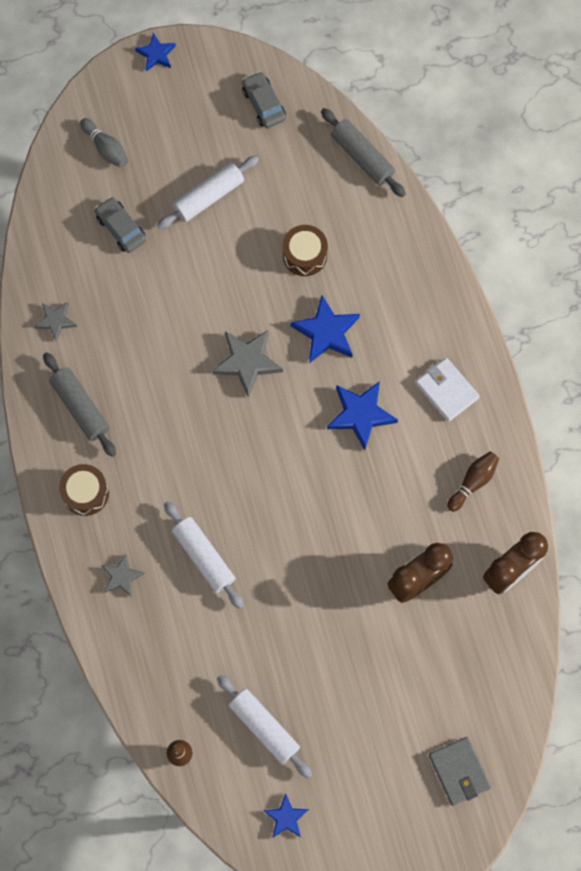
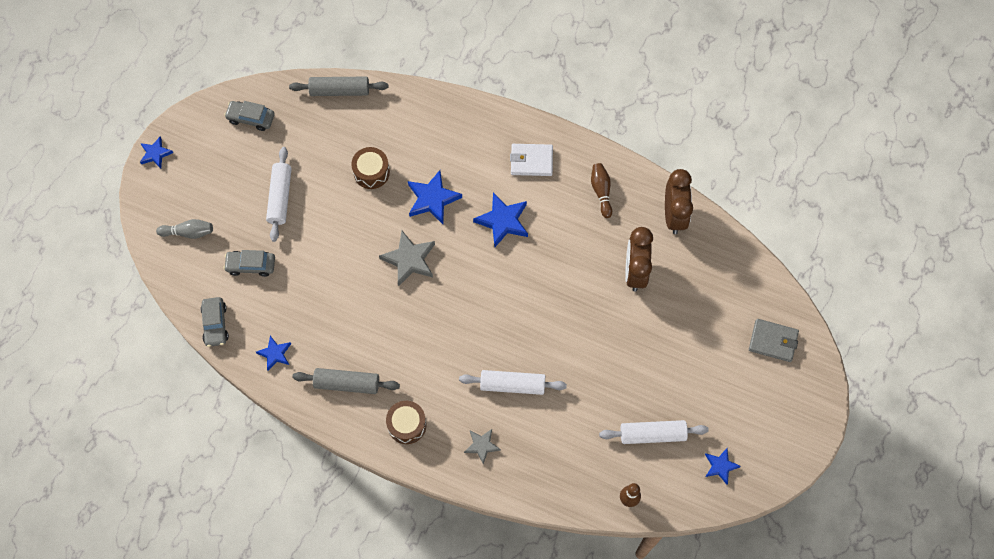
camera: 50 degrees left, 5 degrees down
(40, 246) = (215, 324): none -> grey car
(55, 321) = (275, 354): grey star -> blue star

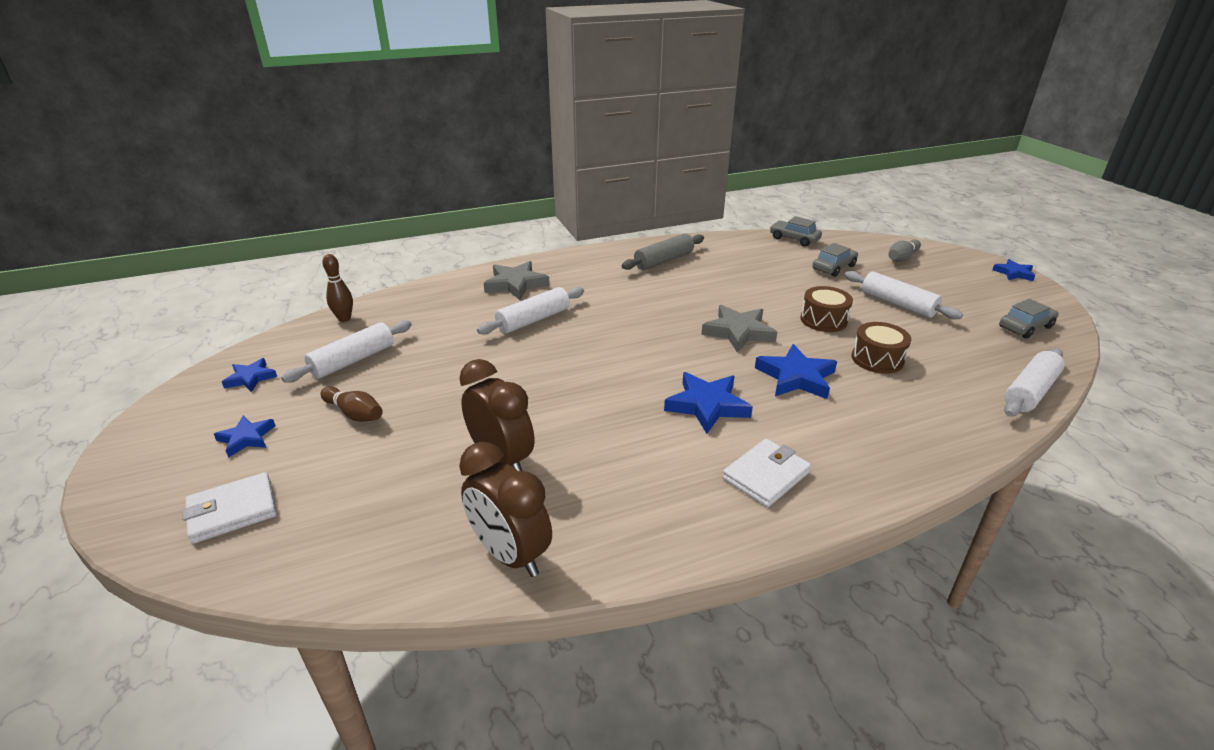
camera: 135 degrees right, 35 degrees down
(275, 354) = (734, 248): blue star -> blue star (246, 438)
(340, 90) = (1030, 392): grey rolling pin -> white rolling pin
(407, 425) = (589, 266): brown drum -> brown drum (823, 320)
(482, 446) = (516, 284): grey star -> grey star, size x1.65
(601, 192) = (642, 507): brown bowling pin -> brown bowling pin (354, 413)
(773, 341) = (232, 511): grey wallet -> white wallet

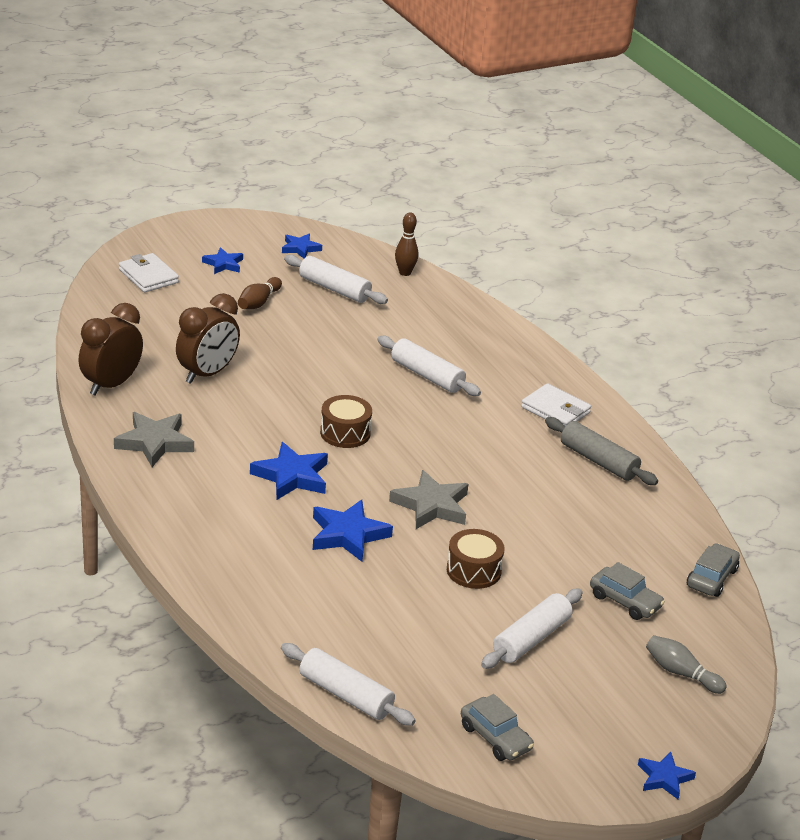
camera: 80 degrees right, 0 degrees up
(516, 284) = (502, 360): grey star -> grey star (155, 442)
(766, 476) = (197, 500): white wallet -> white wallet (555, 410)
(877, 359) = (393, 596): brown drum -> brown drum (345, 433)

